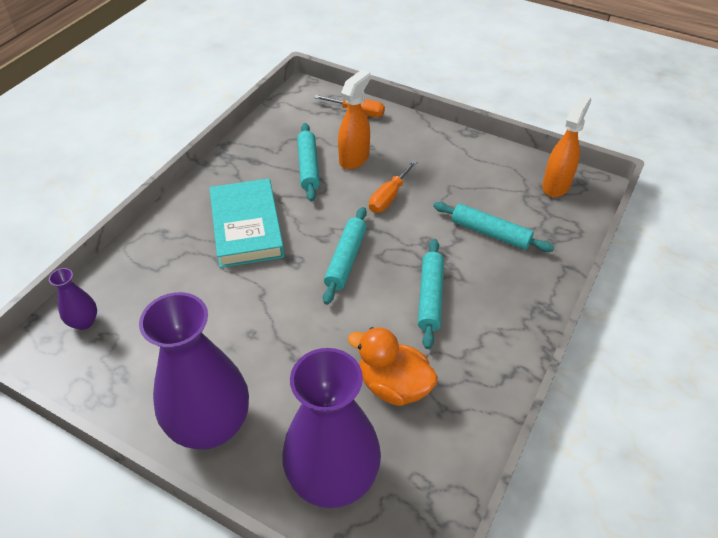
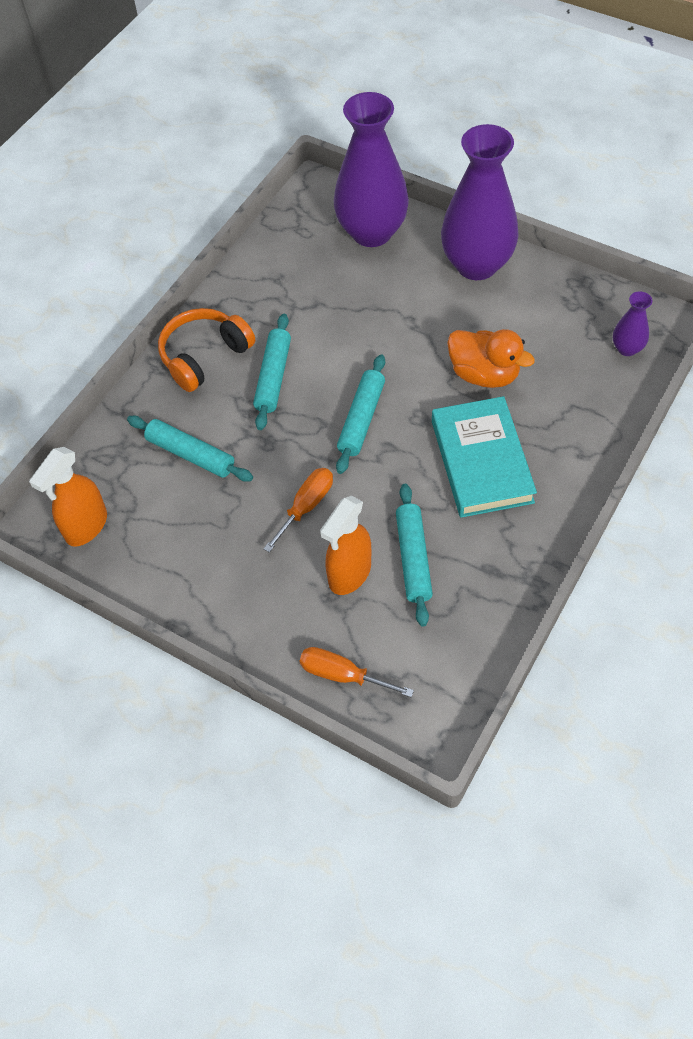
camera: 175 degrees left, 10 degrees up
(393, 385) = (318, 296): orange duck -> orange duck (484, 374)
(502, 318) = (204, 356): none -> orange headphones

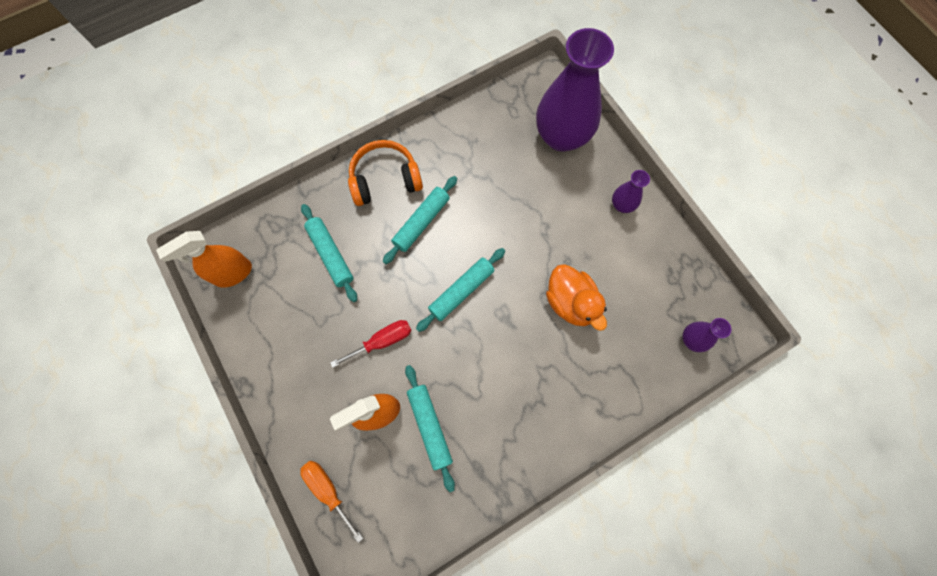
camera: 25 degrees right, 15 degrees up
(306, 506) = (382, 341): orange screwdriver -> red screwdriver
(413, 558) = (429, 426): turquoise rolling pin -> turquoise rolling pin turned 45 degrees counterclockwise
(476, 265) = (622, 205): purple vase -> purple vase, size x0.44
(482, 461) = (525, 375): turquoise book -> none

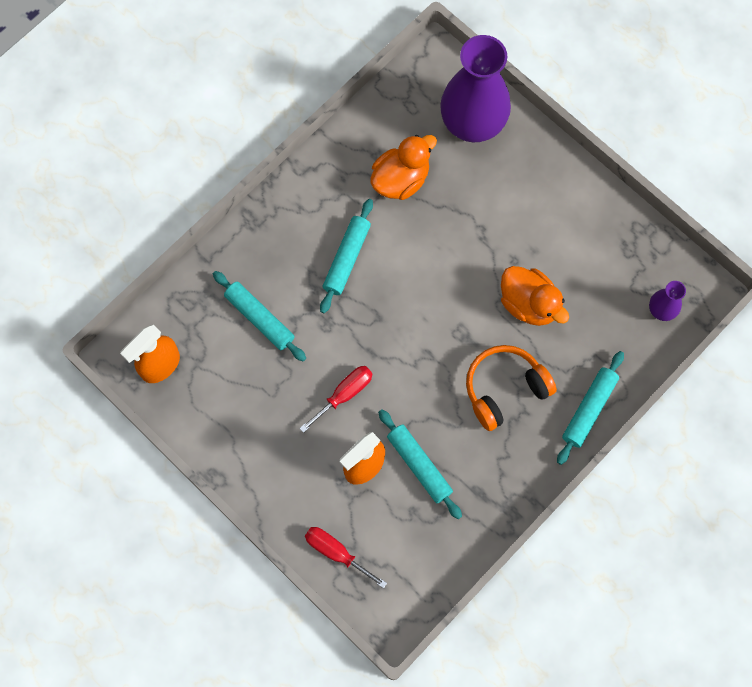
camera: 15 degrees left, 0 degrees up
(328, 490) = (336, 552): orange screwdriver -> red screwdriver
(385, 179) = (292, 221): orange headphones -> orange headphones (505, 389)
(461, 291) = (411, 321): turquoise rolling pin -> turquoise rolling pin (589, 409)
(487, 168) = (401, 179): none -> orange duck
(622, 205) = (557, 185): purple vase -> none

